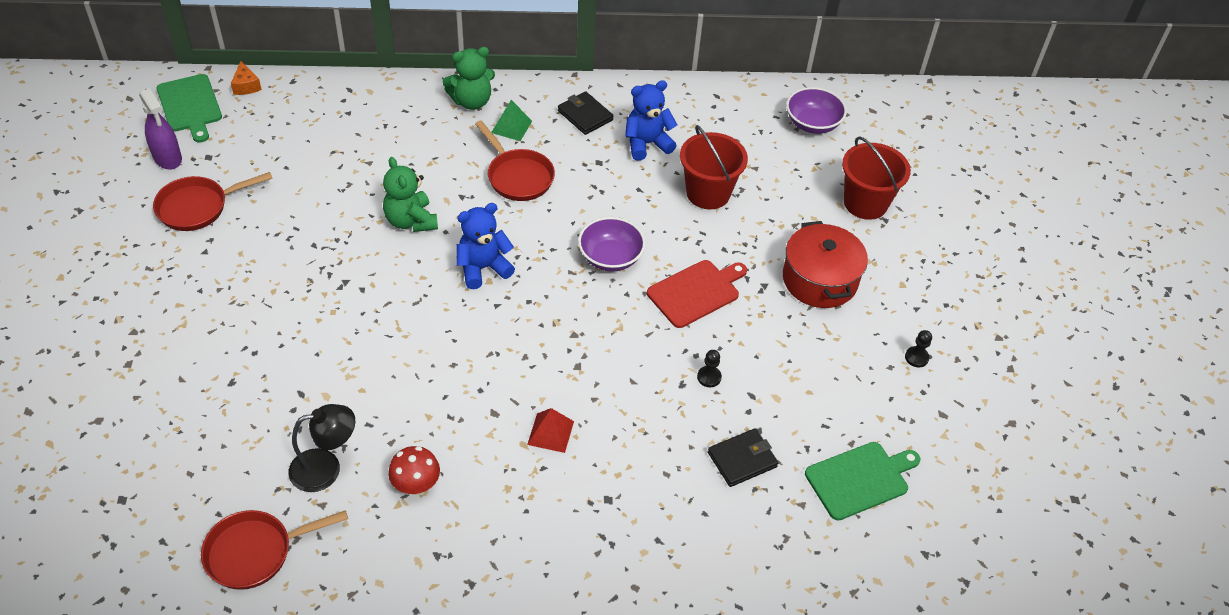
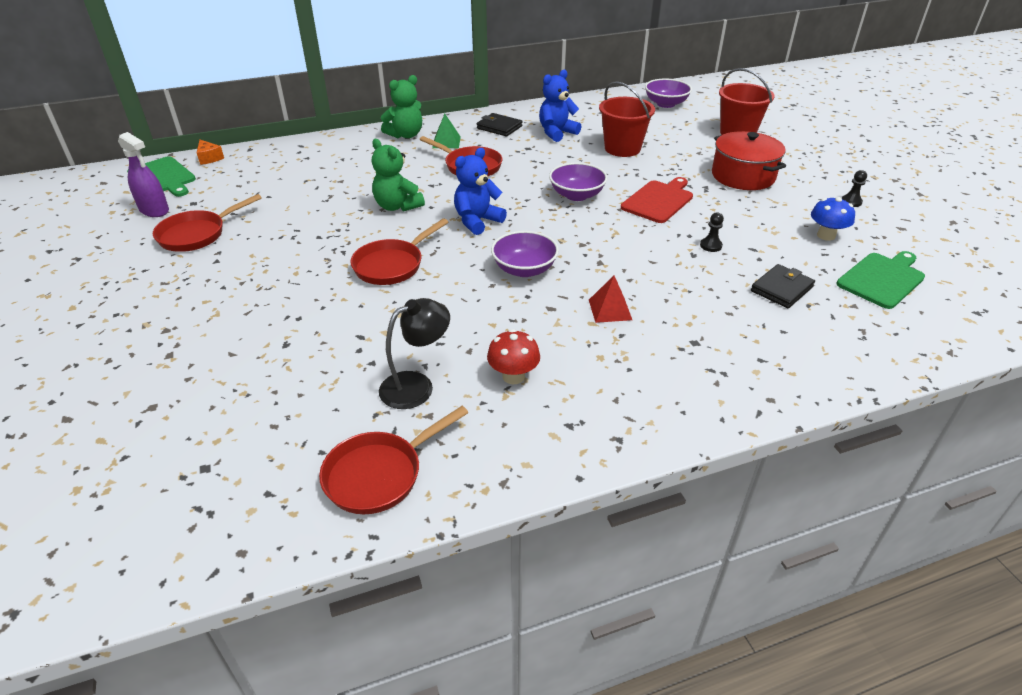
camera: 15 degrees left, 10 degrees down
(368, 308) = (392, 265): none -> red pan
(496, 353) = (524, 269): none -> purple bowl
(847, 400) = (826, 235): none -> blue mushroom

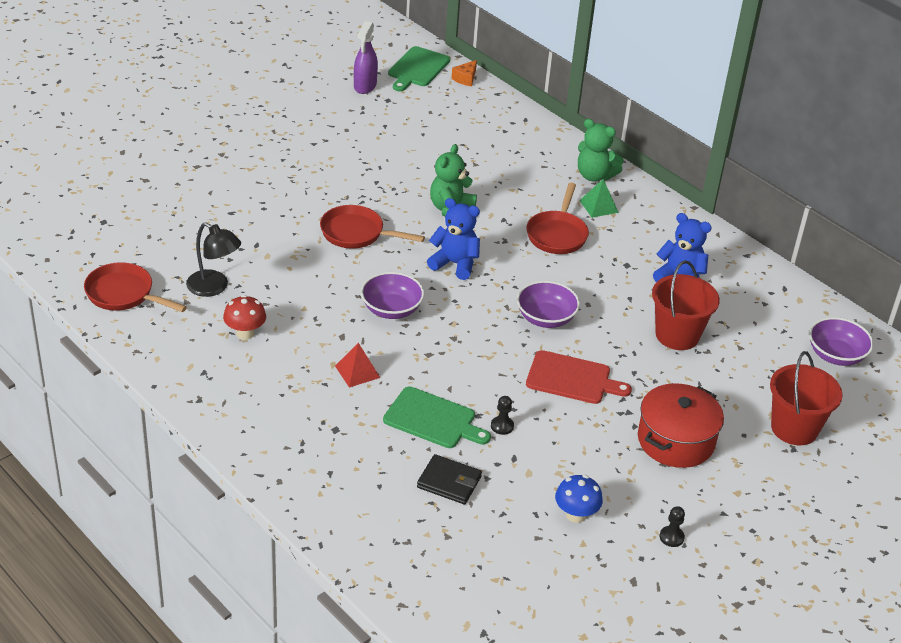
camera: 65 degrees right, 0 degrees up
(196, 234) = (343, 120): red pan -> none
(499, 127) = (661, 234): black wallet -> none
(882, 279) = (509, 559): green cutting board -> green cutting board (433, 419)

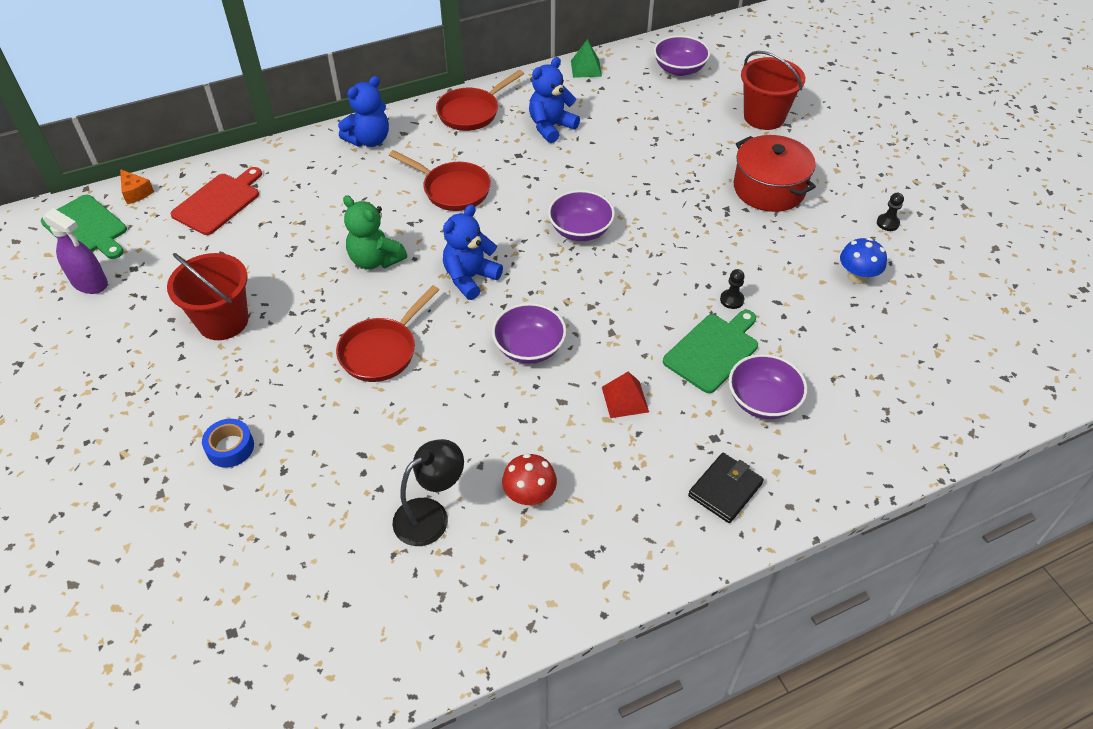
camera: 70 degrees left, 10 degrees up
(123, 294) = (407, 626): red pan -> red pan (471, 112)
(242, 185) = (230, 447): none -> blue tape
(387, 456) = (762, 401): none -> purple bowl
(449, 482) = (806, 358): black wallet -> black wallet (725, 489)
(572, 379) = (674, 234): red cutting board -> red cutting board (219, 202)
(594, 175) = (369, 140): green teddy bear -> blue teddy bear
(599, 206) = (420, 150): green pyramid -> green pyramid (586, 68)
(677, 335) = (630, 150): red bucket -> red bucket (223, 321)

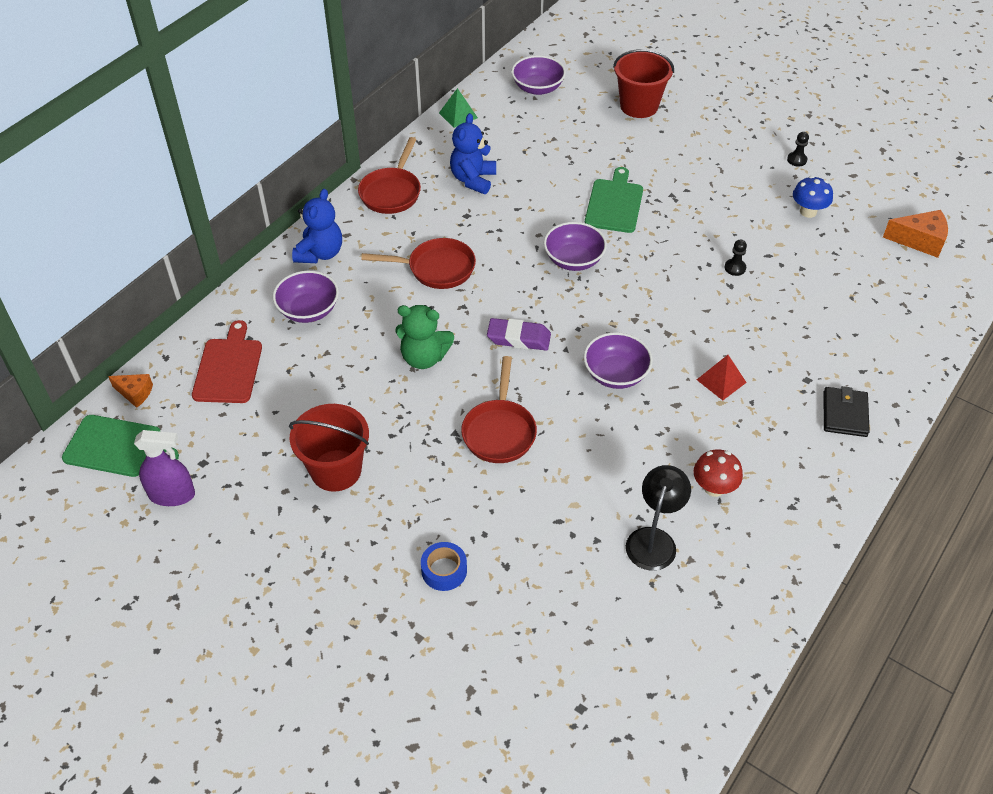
camera: 30 degrees left, 0 degrees up
(470, 278) = (519, 338): blue teddy bear -> purple eraser
(713, 351) = (753, 314): green cutting board -> green cutting board (614, 204)
(762, 401) = (818, 336): purple bowl -> purple bowl (308, 310)
(769, 188) = (690, 166): red pot -> none
(961, 354) = (920, 240): none -> orange cheese

